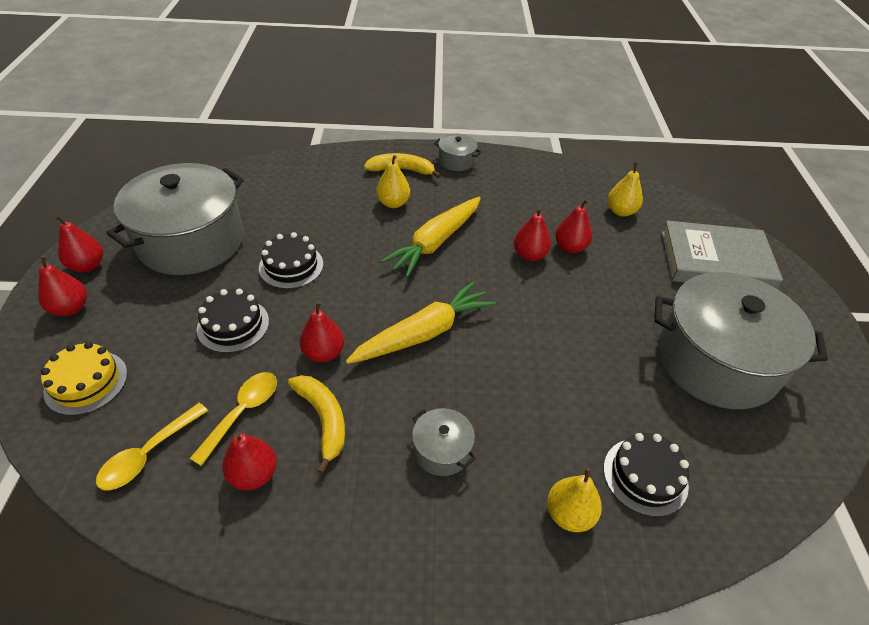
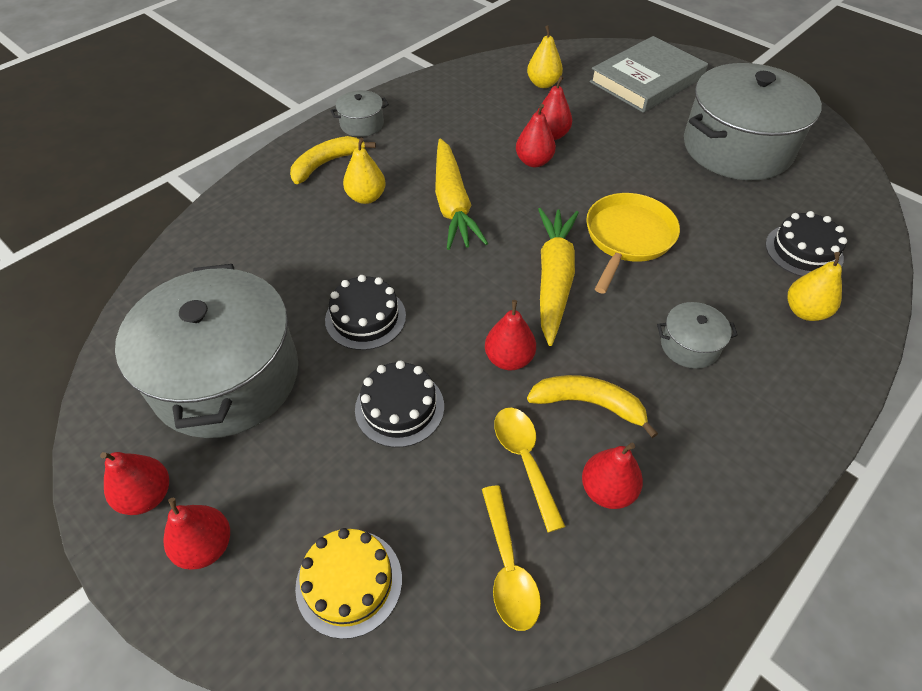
camera: 45 degrees left, 5 degrees up
(515, 350) = (628, 237): none -> yellow pan

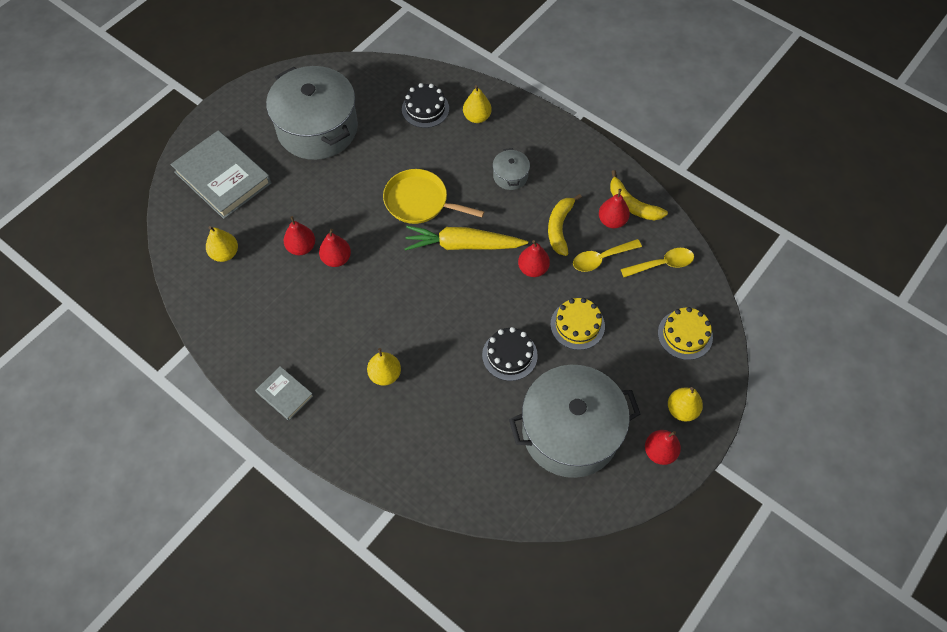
camera: 95 degrees left, 10 degrees up
(206, 546) = (681, 409): red pear -> yellow pear
(326, 164) = (342, 413): yellow banana -> yellow banana (632, 204)
(362, 124) = (285, 394): grey pot -> grey book
(399, 407) = (577, 325): black cake -> yellow cake
(453, 204) = (390, 312): yellow carrot -> none

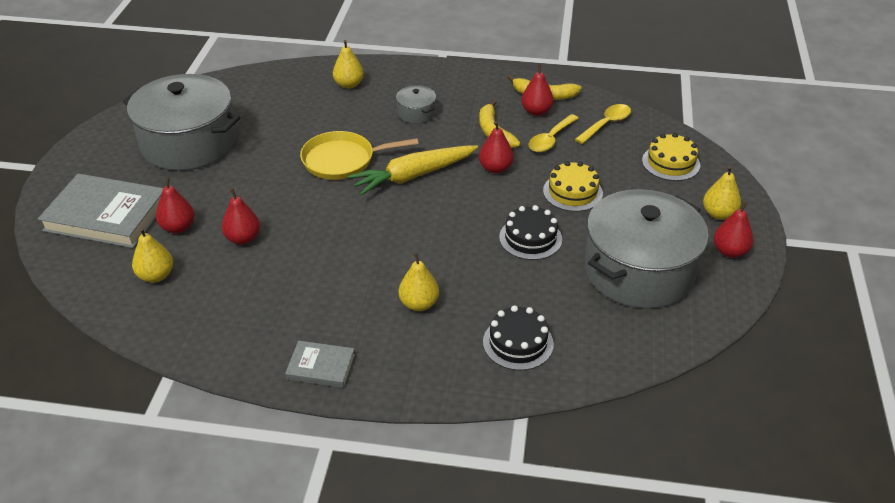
camera: 30 degrees left, 20 degrees down
(336, 259) = (290, 233): red pear -> red pear (178, 227)
(425, 109) = (292, 95): black cake -> black cake (518, 343)

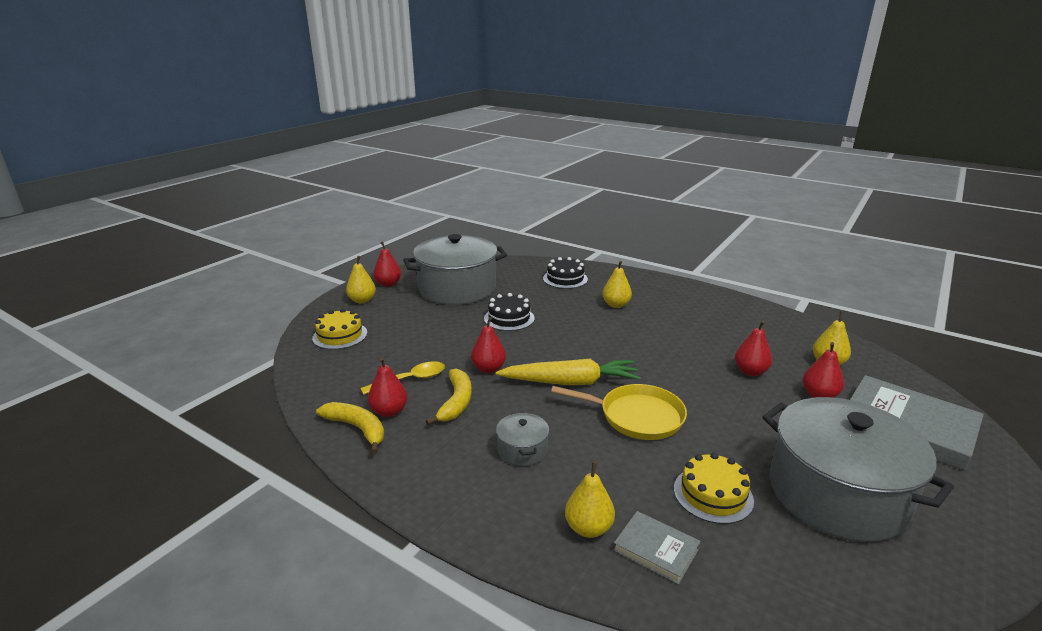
camera: 155 degrees left, 15 degrees down
(321, 367) = (693, 293): grey book -> grey book (656, 549)
(572, 192) = (444, 336): yellow cake -> yellow cake (713, 494)
(606, 124) = (341, 379): yellow spoon -> none

